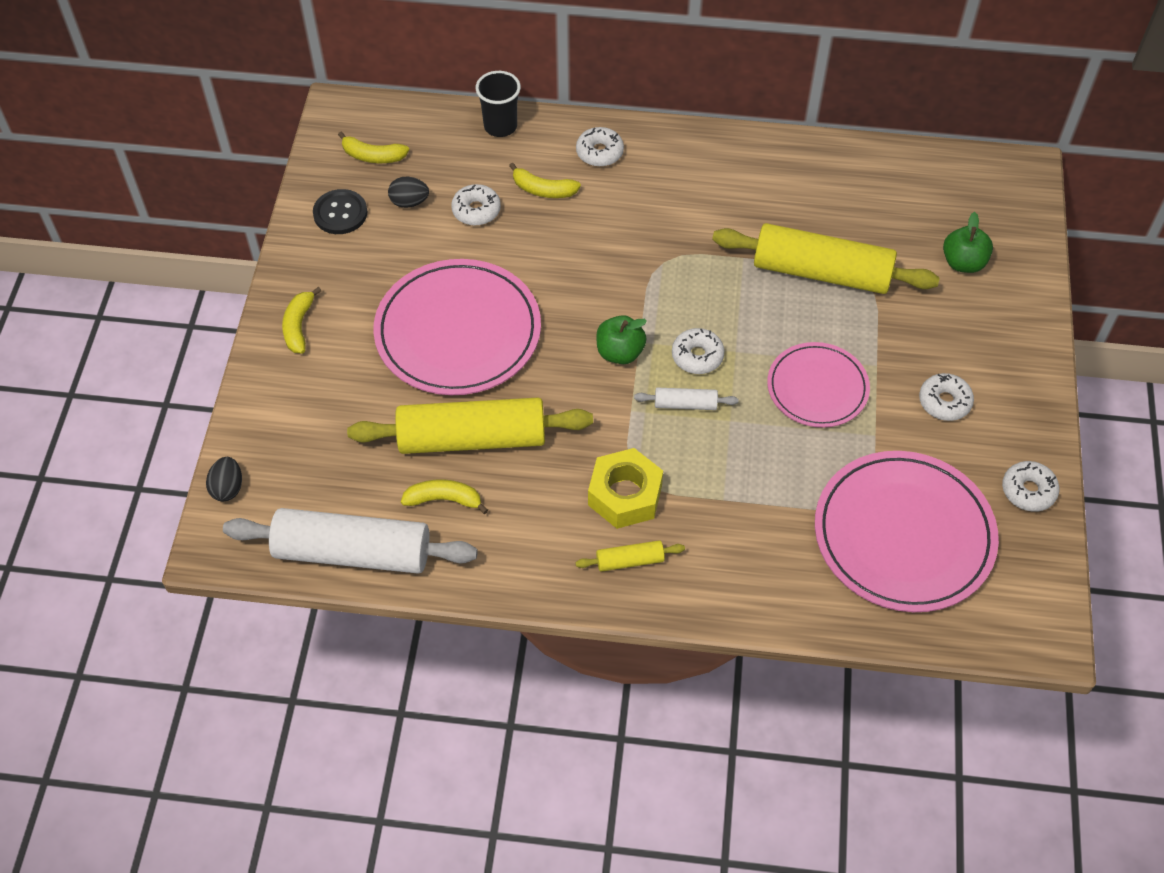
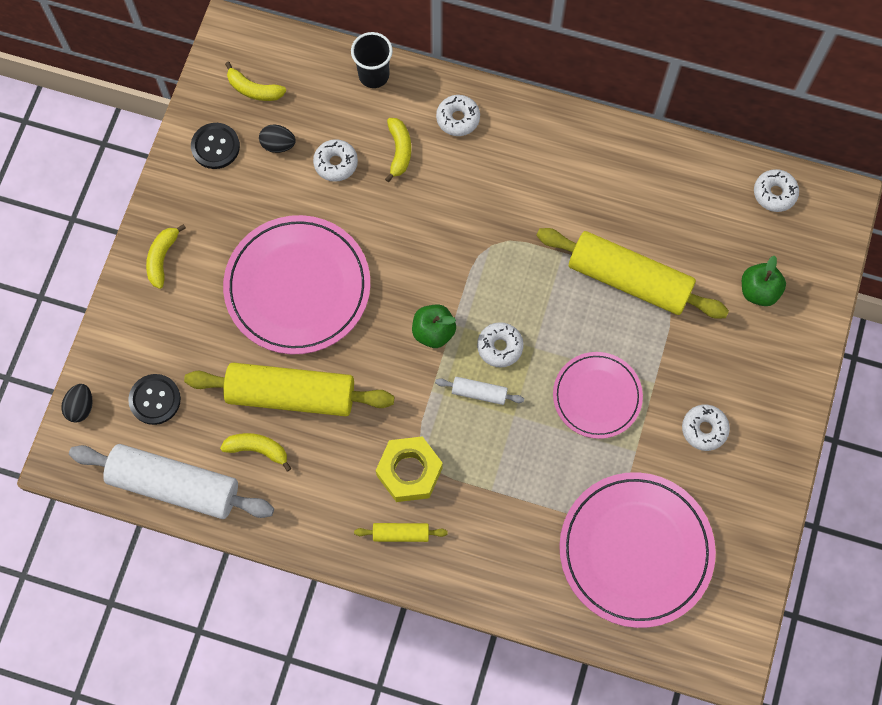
camera: 10 degrees right, 15 degrees up
(314, 467) = (155, 400): none -> black button
(543, 190) = (399, 151): yellow banana -> yellow banana turned 120 degrees counterclockwise
(1028, 491) = (753, 528): white donut -> white donut (774, 193)

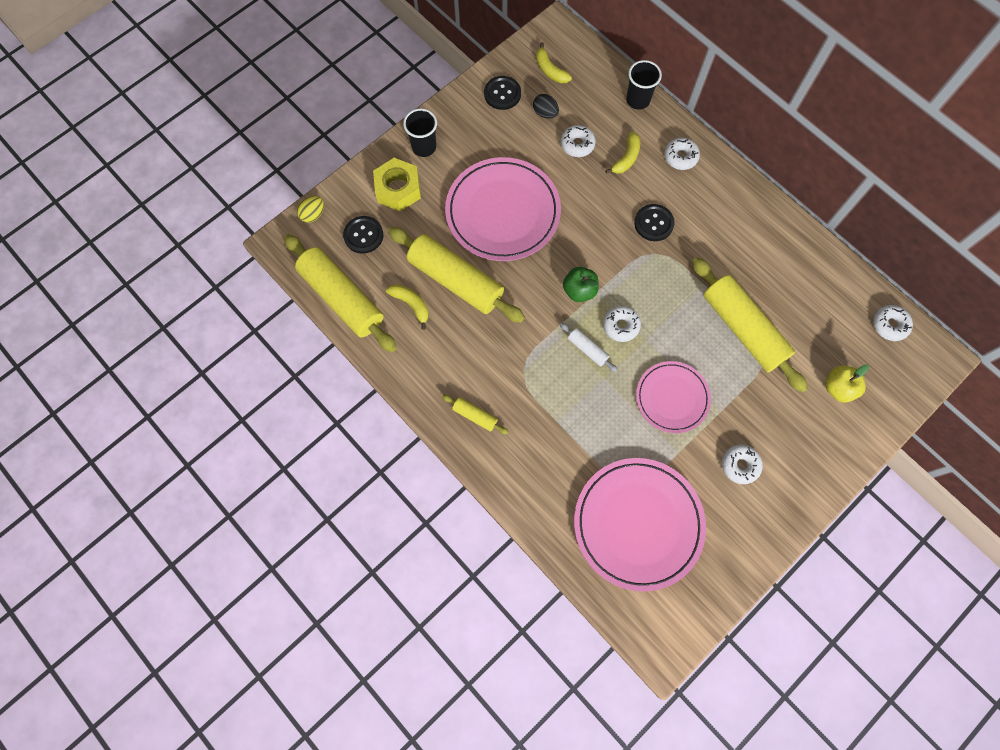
camera: 30 degrees right, 0 degrees up
(81, 407) = (313, 214): black egg -> yellow egg
(162, 258) = (424, 147): yellow banana -> black cup
(175, 485) = (342, 298): white rolling pin -> yellow rolling pin
(409, 472) = (506, 376): yellow nut -> yellow nut (398, 189)
(471, 211) = (653, 223): none -> black button
(758, 291) = (838, 388): green apple -> yellow apple

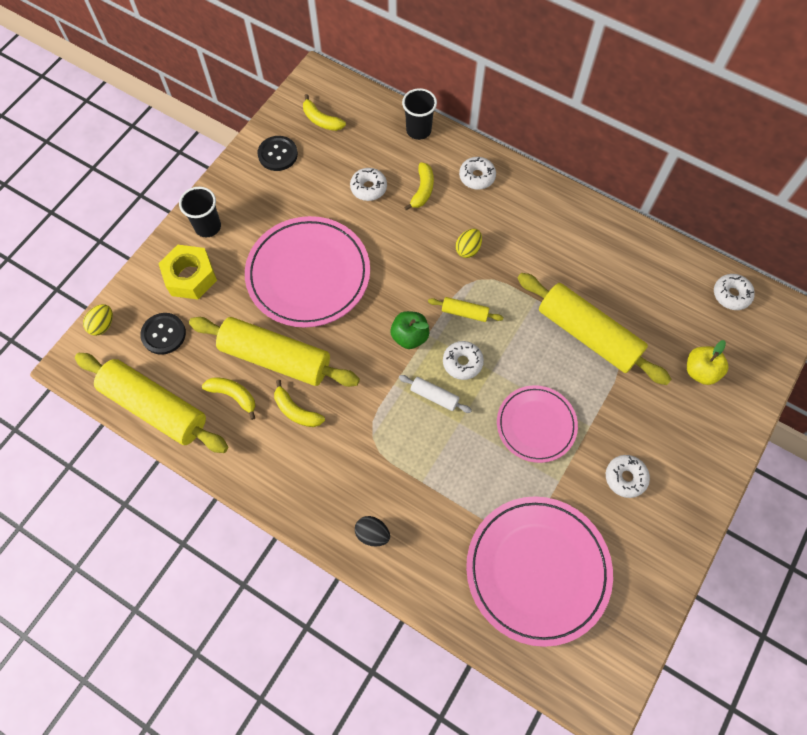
camera: 15 degrees left, 5 degrees down
(462, 332) = (296, 411): none -> yellow banana
(475, 416) = (332, 499): yellow rolling pin -> yellow rolling pin (465, 312)
(545, 113) = (327, 164): black egg -> black egg (372, 534)
(653, 223) = (468, 249): black button -> yellow egg

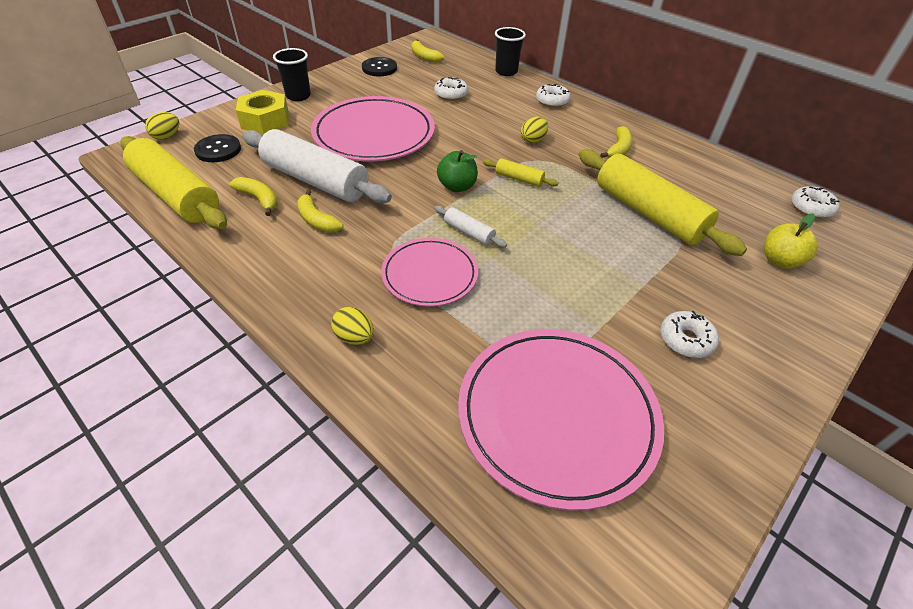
camera: 10 degrees right, 20 degrees down
(275, 358) = (315, 180): yellow rolling pin -> white rolling pin
(372, 534) = (354, 337): black egg -> yellow egg
(422, 190) = (499, 102): yellow banana -> yellow banana (618, 149)
(462, 362) = (507, 213): white donut -> none
(536, 425) = (579, 274): pink plate -> pink plate (430, 275)

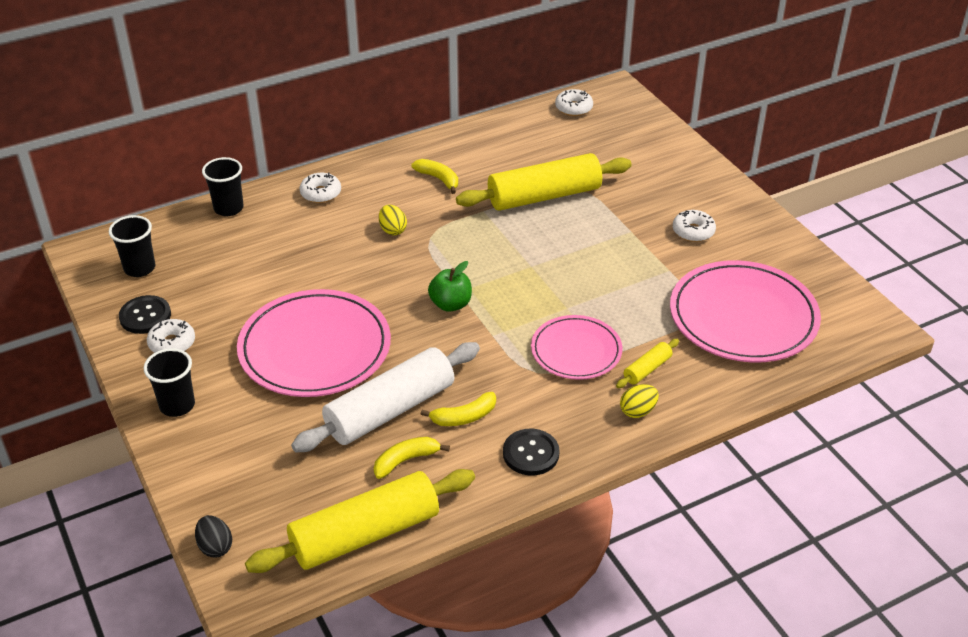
camera: 70 degrees left, 5 degrees down
(167, 136) = (215, 546): yellow egg -> black egg
(218, 150) = (278, 493): black button -> black button (531, 453)
(265, 120) = (226, 443): yellow nut -> none
(424, 57) = (139, 268): yellow banana -> black cup
(451, 94) = (258, 267): white donut -> white donut (172, 343)
(469, 232) = (527, 313): white rolling pin -> none
(519, 179) = (457, 259): yellow rolling pin -> yellow rolling pin (647, 369)
(779, 261) = (628, 152): yellow apple -> none

